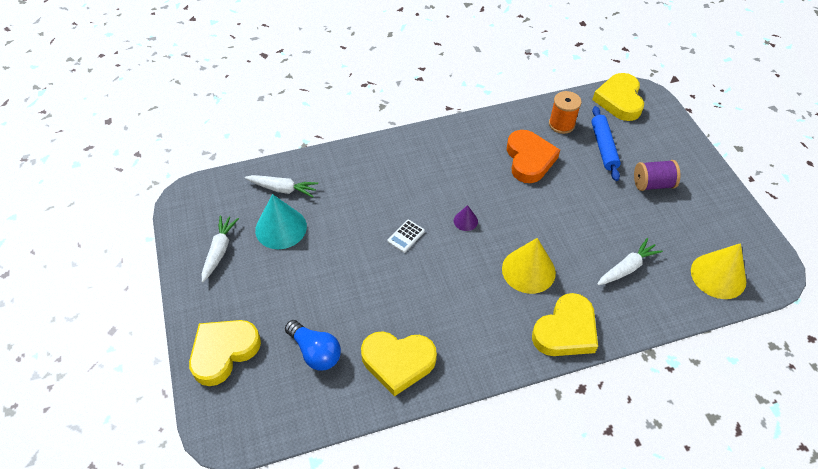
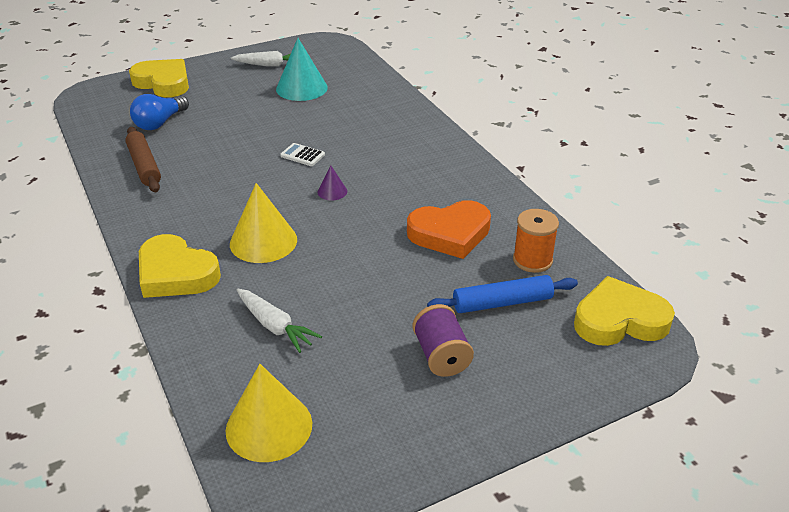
camera: 80 degrees right, 15 degrees down
(282, 189) = (351, 82): white carrot -> none
(398, 362) = (144, 166): yellow heart -> brown rolling pin

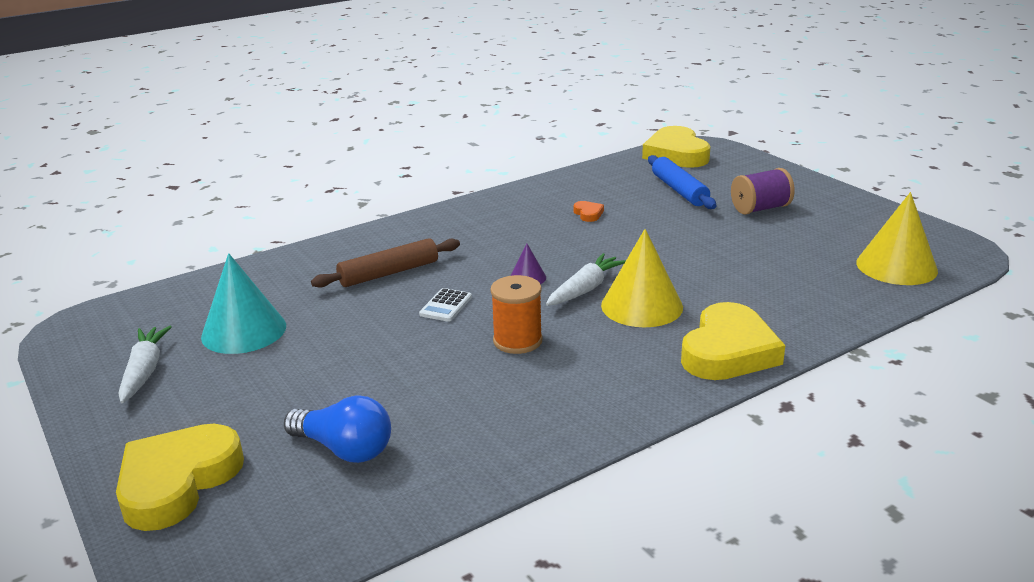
camera: 95 degrees left, 10 degrees down
(144, 166) = (489, 433): brown rolling pin -> brown rolling pin (389, 273)
(274, 326) = (774, 280): white carrot -> white carrot (585, 289)
(450, 234) = (588, 214): orange heart -> orange heart, size x0.41
(532, 260) = (614, 181): orange spool -> orange spool (517, 341)

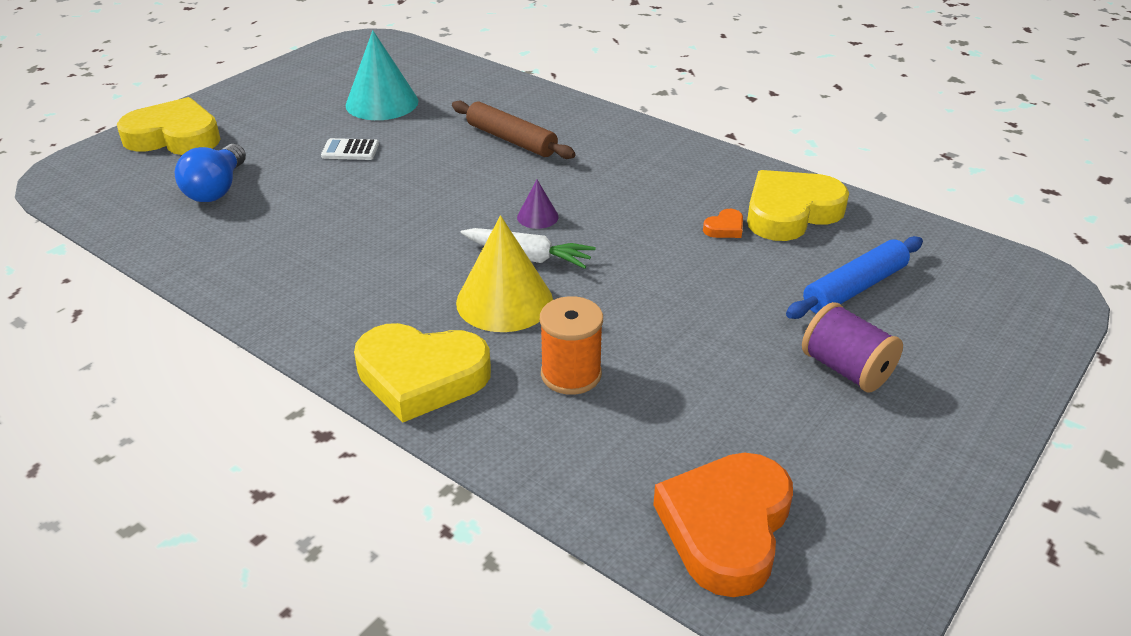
camera: 70 degrees right, 10 degrees up
(144, 371) = (312, 84): white carrot -> none
(446, 306) = (458, 183): white calculator -> white calculator (350, 150)
(517, 341) = (404, 235): orange spool -> orange spool (571, 374)
(676, 154) = (988, 269): yellow heart -> yellow heart (790, 212)
(896, 266) = (726, 527): yellow cone -> orange heart

